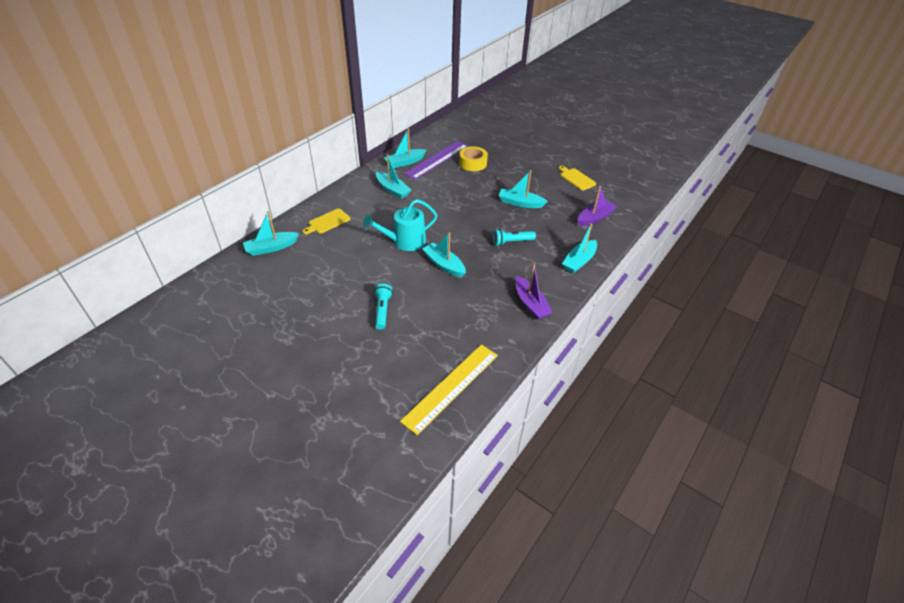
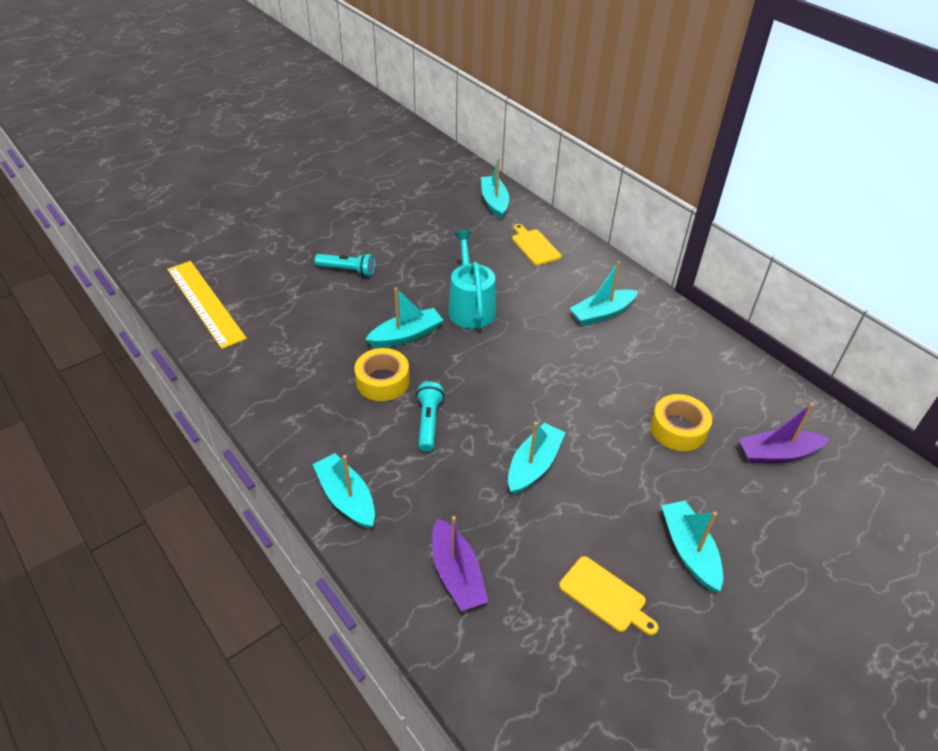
camera: 105 degrees right, 0 degrees up
(405, 162) = (684, 339): turquoise boat -> turquoise boat (689, 550)
(437, 159) = (693, 381): purple ruler -> none
(489, 266) = (382, 381): none -> yellow tape
(530, 304) = (286, 405): purple boat -> purple boat (777, 454)
(576, 178) = (605, 596): yellow cutting board -> yellow cutting board turned 60 degrees clockwise

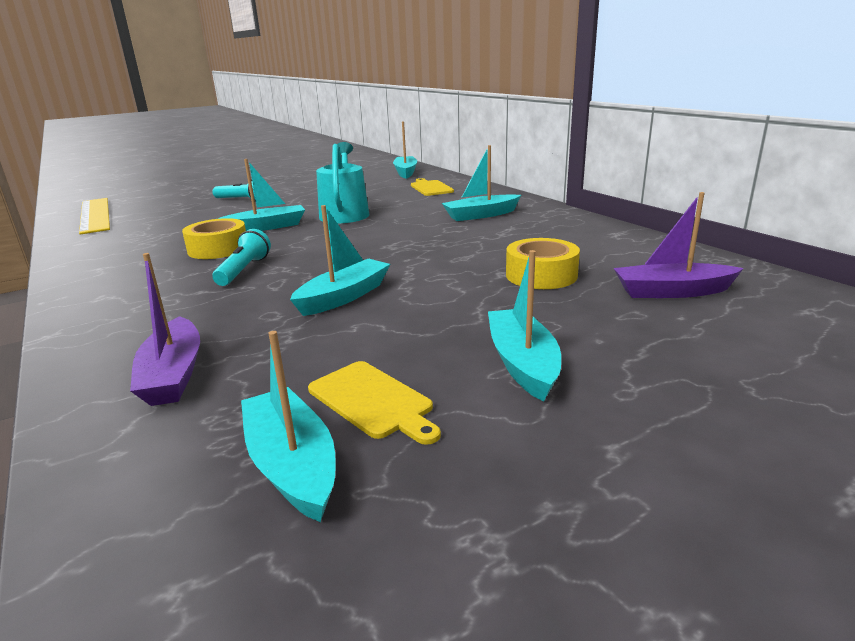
camera: 10 degrees right, 20 degrees down
(346, 498) = (98, 315): turquoise boat -> turquoise boat (292, 465)

